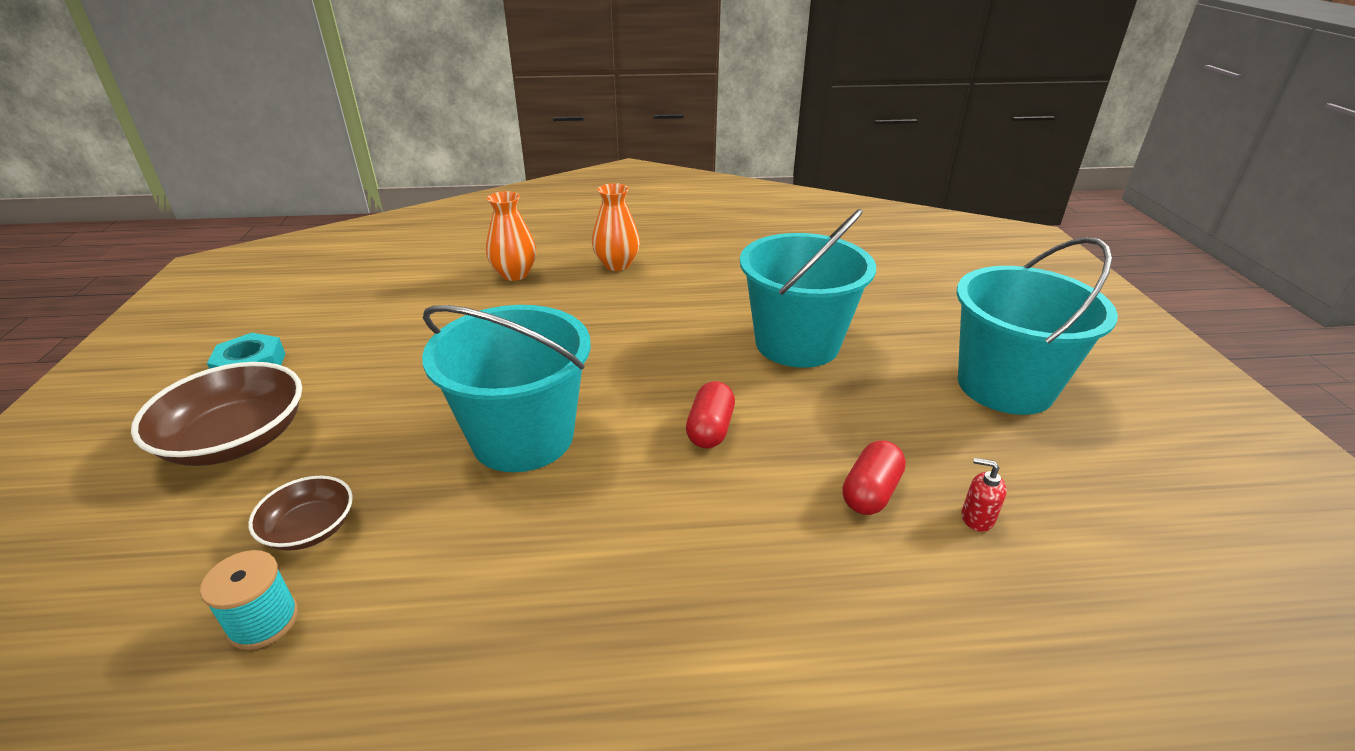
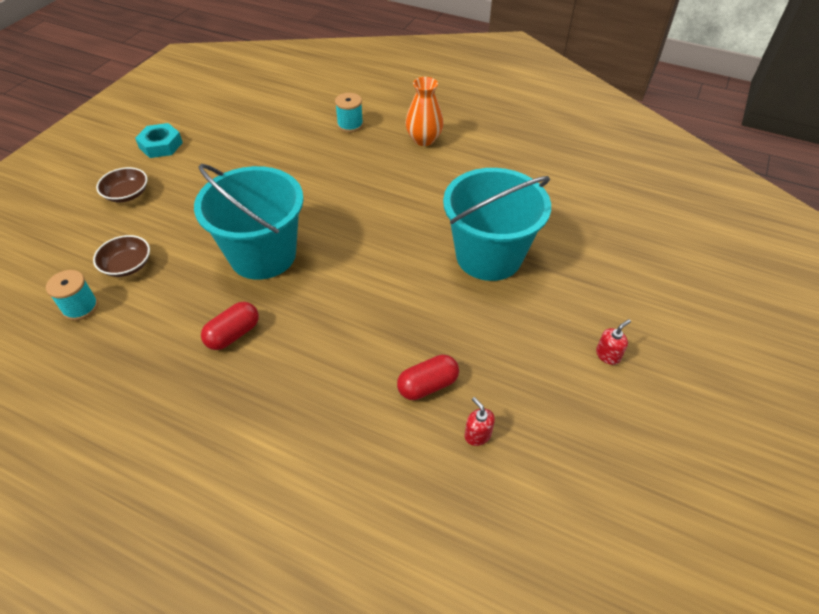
camera: 30 degrees right, 15 degrees up
(236, 439) = (127, 194): brown bowl -> brown bowl, size x0.56
(514, 274) = (350, 125): orange vase -> turquoise spool
(710, 429) = (371, 297): red capsule -> red capsule (233, 334)
(1005, 386) = (608, 355): turquoise bucket -> red soap dispenser

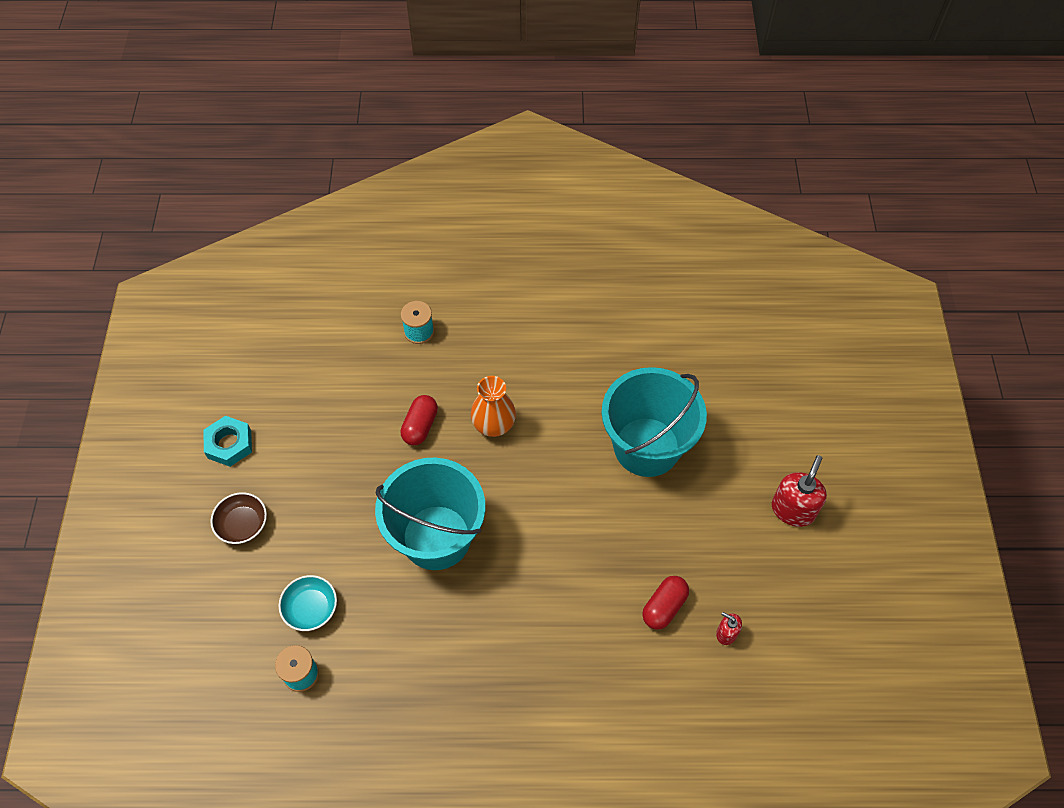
camera: 25 degrees left, 10 degrees up
(127, 265) = (311, 608): brown bowl -> turquoise bowl
(233, 334) = (467, 635): red capsule -> red capsule (420, 426)
(424, 139) = (508, 322): orange vase -> orange vase (494, 425)
(608, 355) = (793, 510): red soap dispenser -> red soap dispenser, size x1.87

